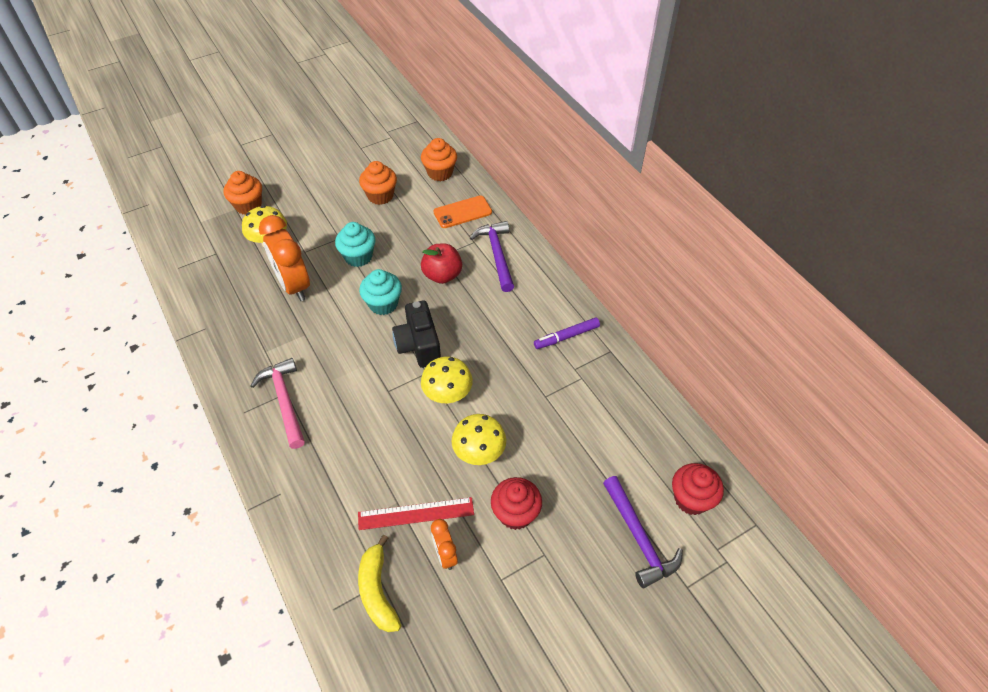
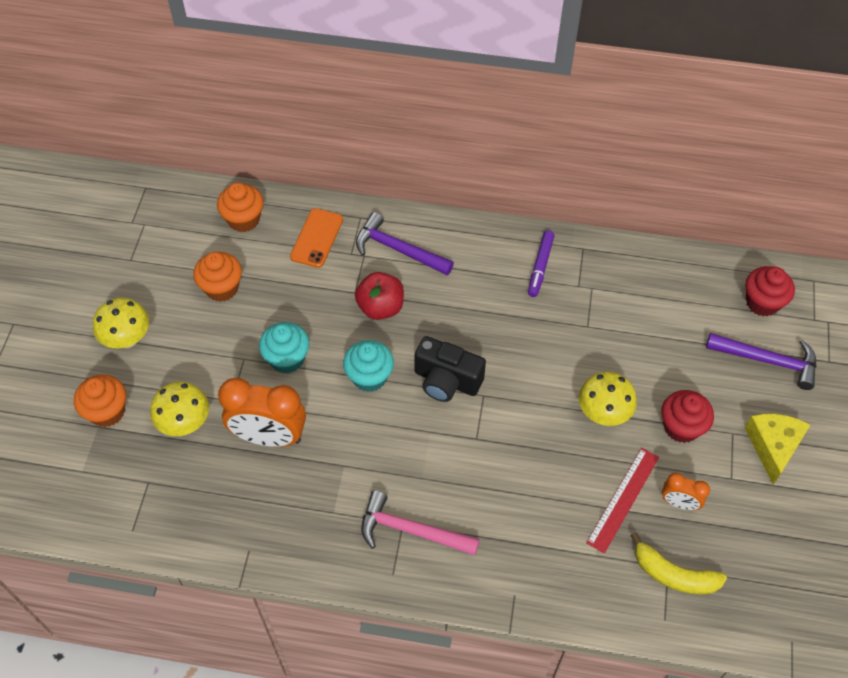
camera: 50 degrees left, 5 degrees up
(448, 395) = (523, 396): yellow mushroom -> yellow mushroom (127, 339)
(559, 593) = (773, 446): none -> yellow cheese

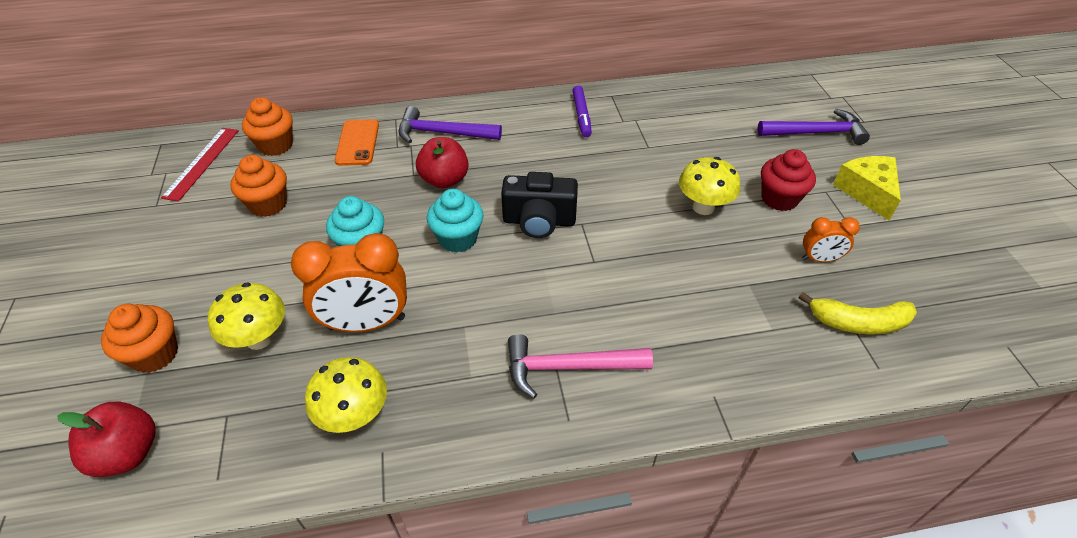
camera: 20 degrees left, 10 degrees down
(77, 489) = (128, 453): none -> red apple
(127, 339) = (167, 276): yellow mushroom -> yellow mushroom (355, 416)
(623, 499) = (766, 271): red ruler -> red ruler (202, 163)
(762, 302) = (782, 96): red cupcake -> none

